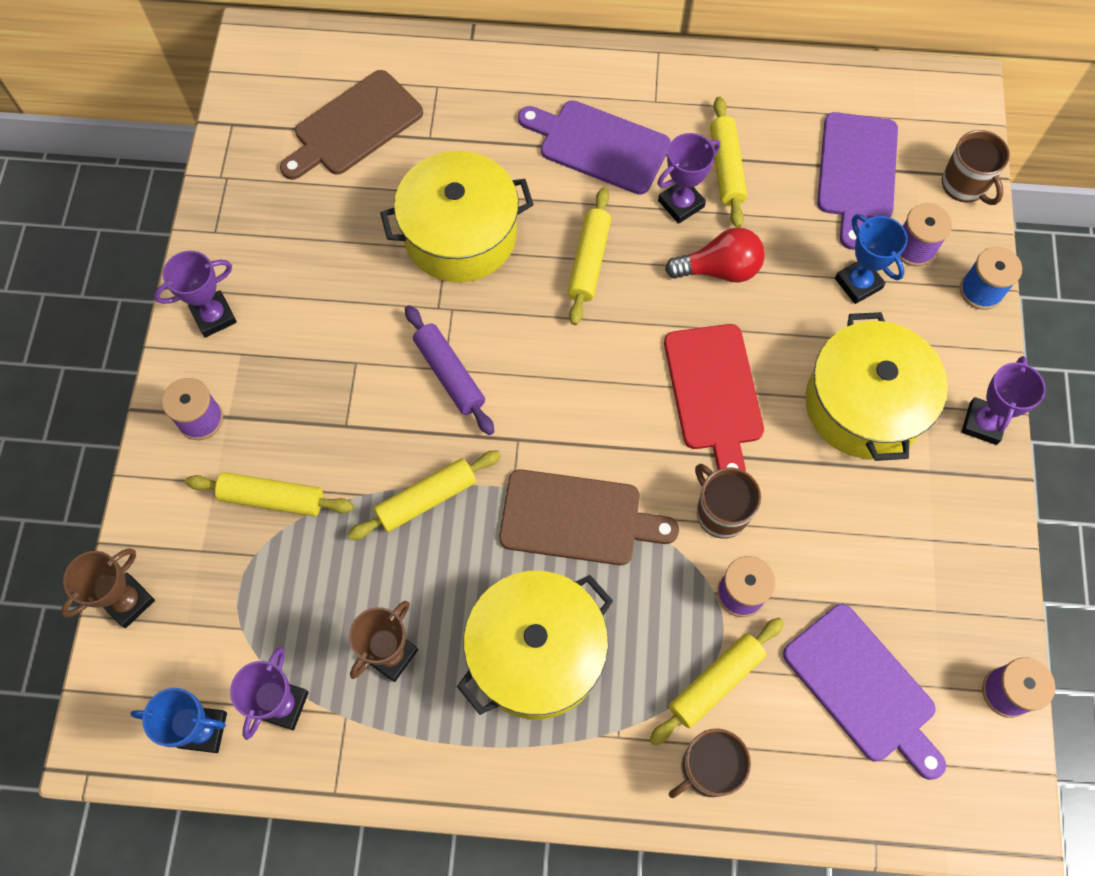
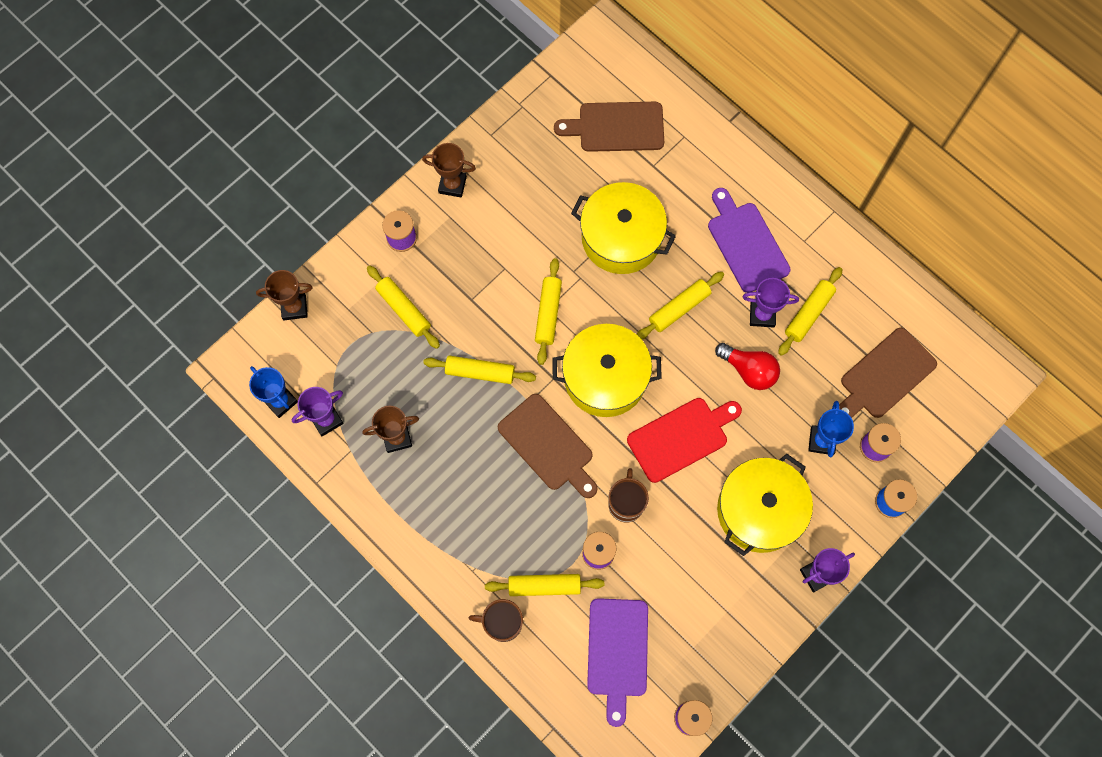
camera: 40 degrees right, 5 degrees up
(214, 316) = (452, 185): purple trophy -> brown trophy
(449, 374) = (548, 314): purple rolling pin -> yellow rolling pin
(536, 653) = (468, 496): yellow pot -> yellow pot (605, 378)
(714, 393) = (681, 437): red cutting board -> red cutting board turned 150 degrees counterclockwise
(857, 172) = (884, 376): purple cutting board -> brown cutting board
(964, 185) = (943, 434): brown mug -> none

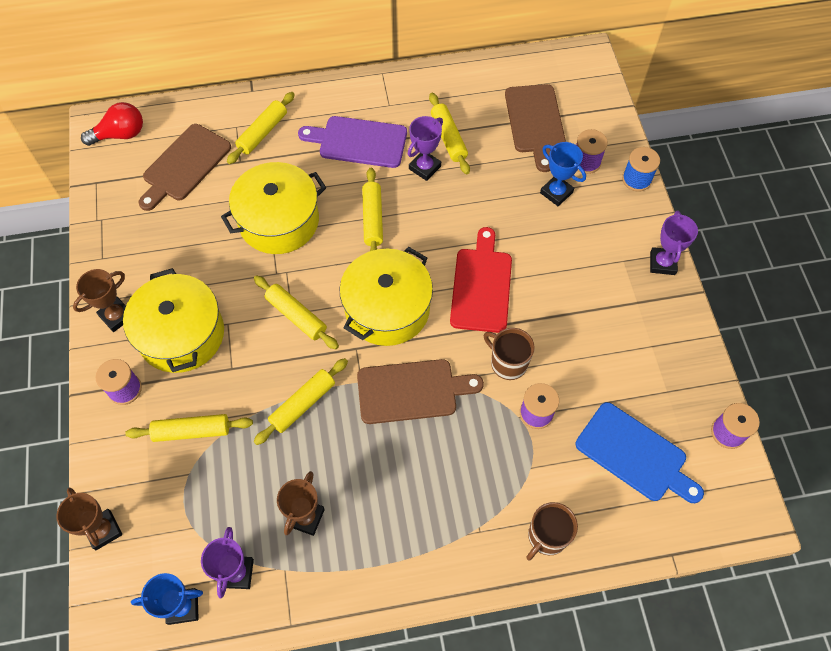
camera: 55 degrees left, 10 degrees down
(294, 307) = (103, 530): brown trophy -> brown trophy turned 60 degrees counterclockwise
(544, 586) = (536, 477): yellow rolling pin -> yellow rolling pin (262, 132)
(617, 652) = (635, 454): purple cutting board -> blue cutting board
(749, 370) = (462, 204): red light bulb -> red light bulb (120, 134)
(759, 510) = (582, 269): yellow pot -> yellow pot (181, 334)

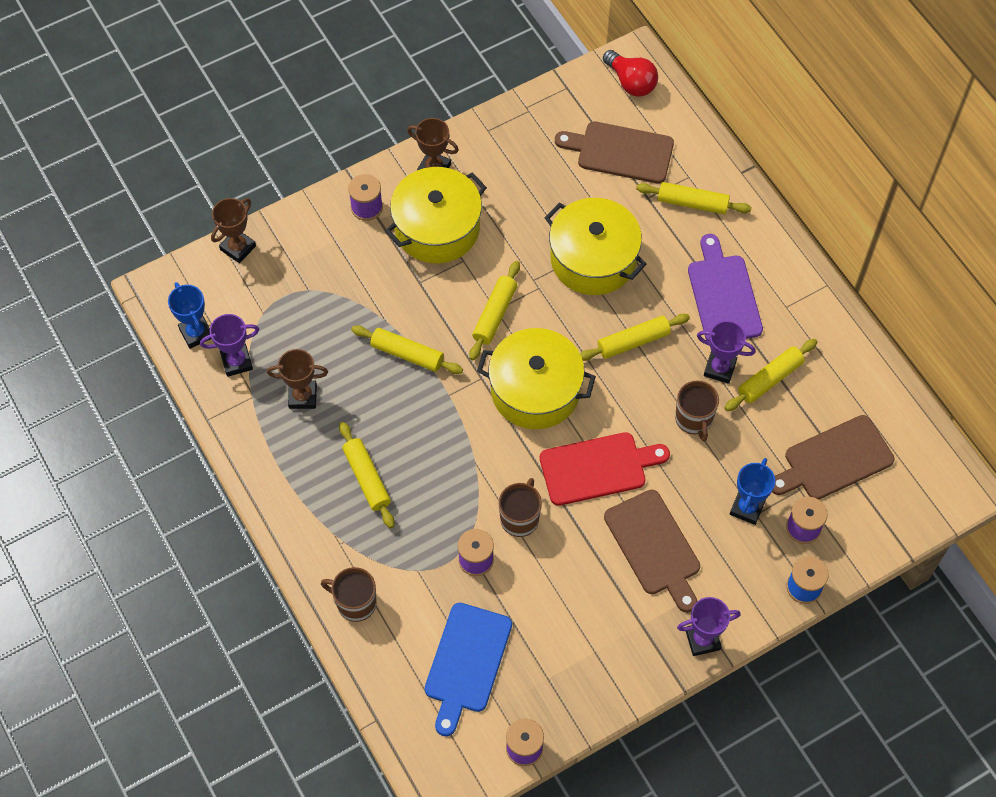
camera: 70 degrees right, 0 degrees up
(192, 431) = (348, 276): yellow rolling pin -> yellow rolling pin (367, 478)
(412, 391) = (456, 442): brown cutting board -> brown cutting board (654, 547)
(463, 201) = (694, 419): none -> brown mug

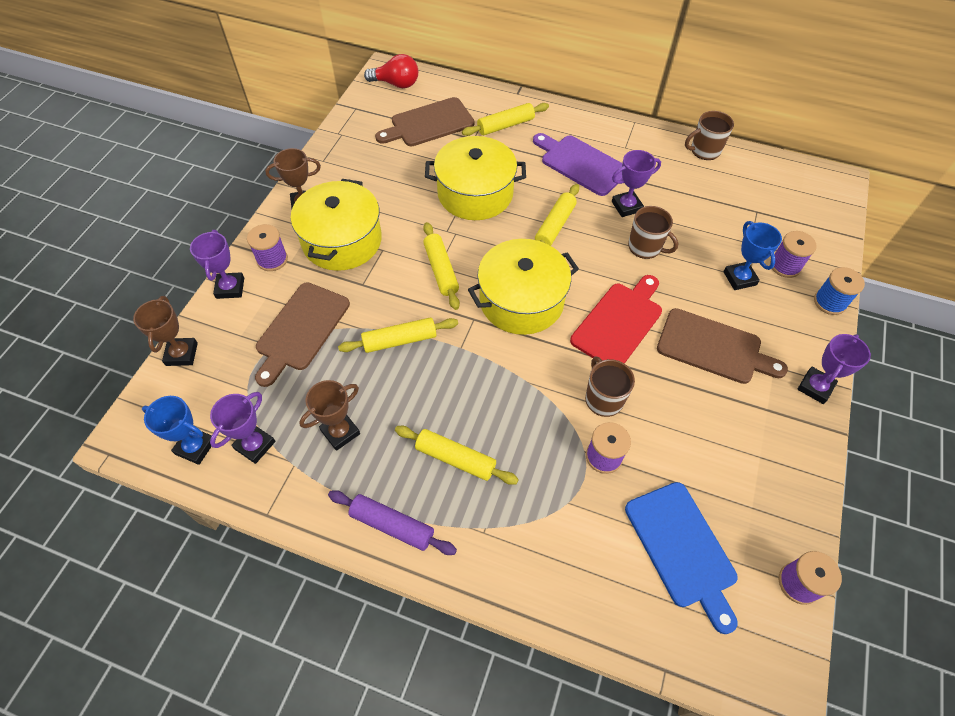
camera: 40 degrees left, 5 degrees down
(283, 491) = (392, 525): none -> purple rolling pin
(314, 212) = (230, 288): none -> purple trophy
(355, 603) = (544, 574): brown mug -> brown mug (704, 150)
(770, 379) = (663, 193): yellow rolling pin -> none
(834, 460) = (753, 213): brown cutting board -> brown cutting board (301, 330)

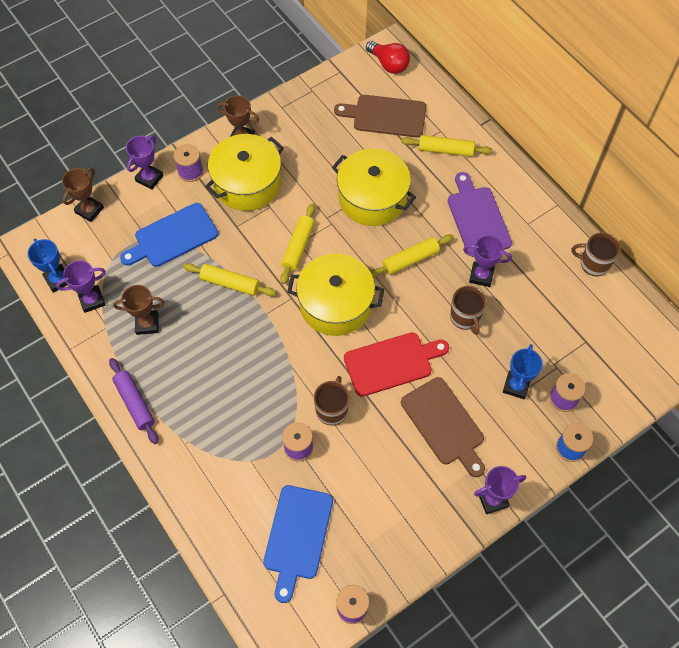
camera: 35 degrees right, 5 degrees up
(301, 330) = (172, 237): brown cutting board -> blue cutting board
(455, 458) = (203, 387): yellow rolling pin -> none

